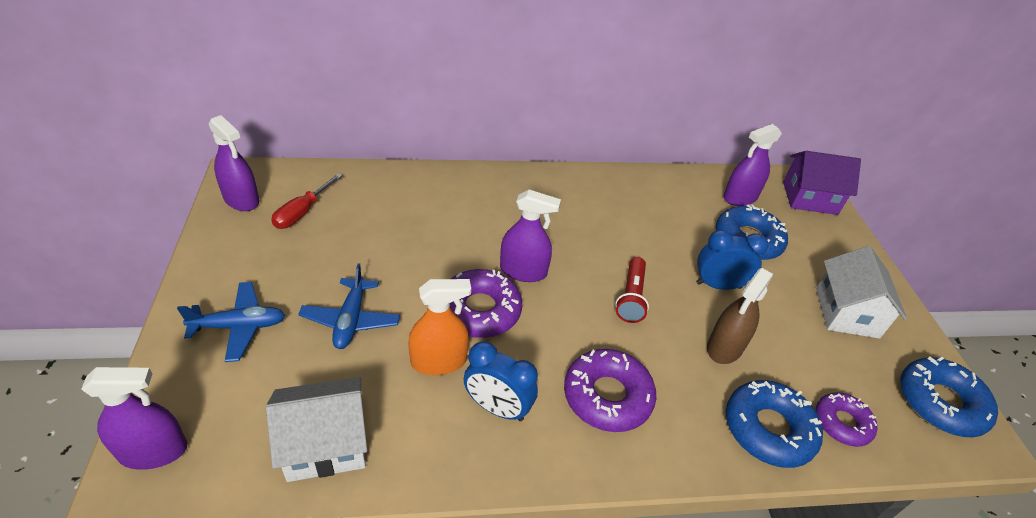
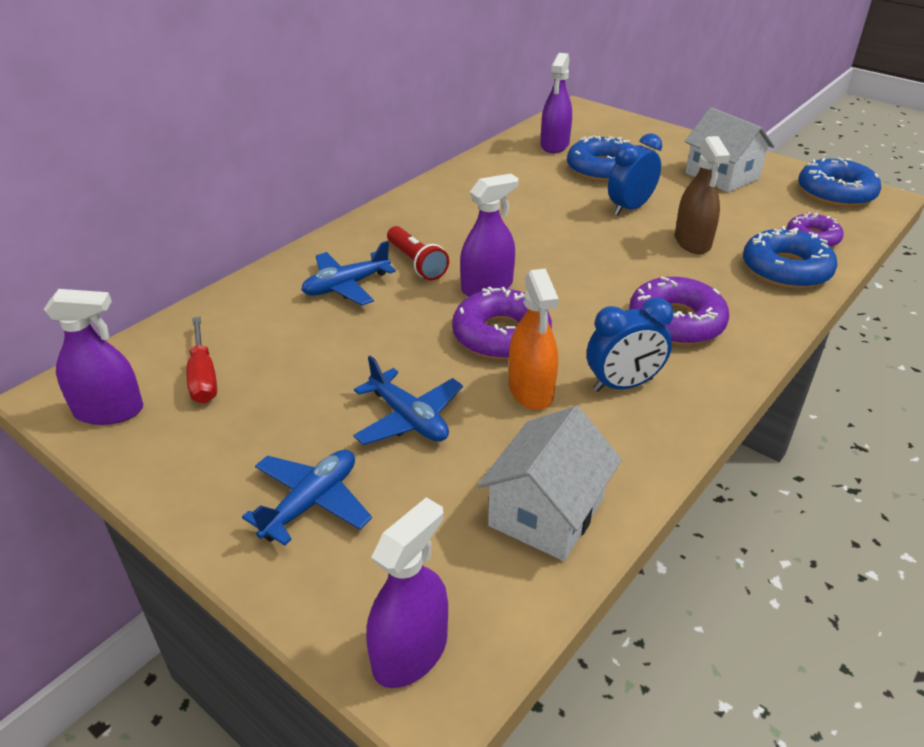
camera: 40 degrees left, 5 degrees down
(438, 361) = (531, 390): orange spray bottle -> orange spray bottle turned 135 degrees clockwise
(446, 210) = (346, 286): none -> blue plane
(631, 297) = (590, 252): red flashlight -> red flashlight (416, 263)
(809, 198) = (597, 120): purple house -> none

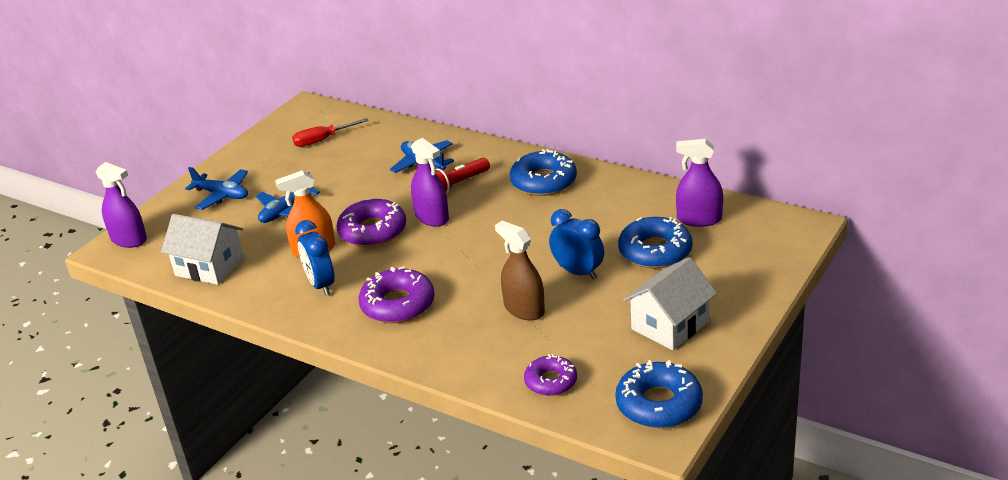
camera: 85 degrees right, 5 degrees down
(109, 411) = (292, 123): purple spray bottle -> none
(692, 242) = (524, 309): brown spray bottle -> brown spray bottle turned 60 degrees clockwise
(786, 269) = (487, 362): blue donut -> blue donut (543, 181)

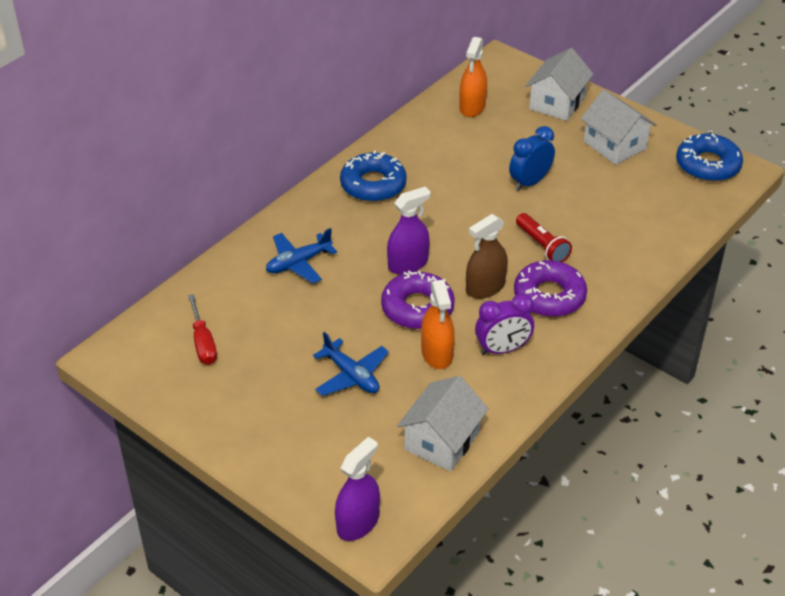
camera: 85 degrees left, 10 degrees up
(222, 195) = (291, 435): blue plane -> none
(321, 285) = (502, 349): blue clock -> purple clock
(459, 184) = (352, 240): red flashlight -> red flashlight (542, 246)
(524, 309) = (575, 219): brown spray bottle -> brown spray bottle (485, 287)
(551, 381) = (674, 215): purple donut -> none
(655, 251) = (512, 137): blue donut -> none
(699, 219) = (472, 107): purple spray bottle -> orange spray bottle
(736, 275) = (557, 103): none -> white house

